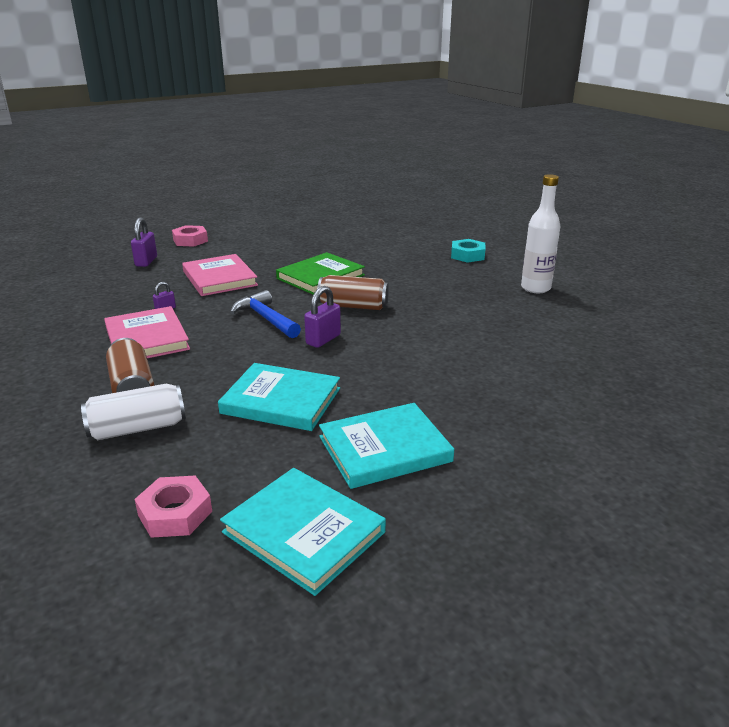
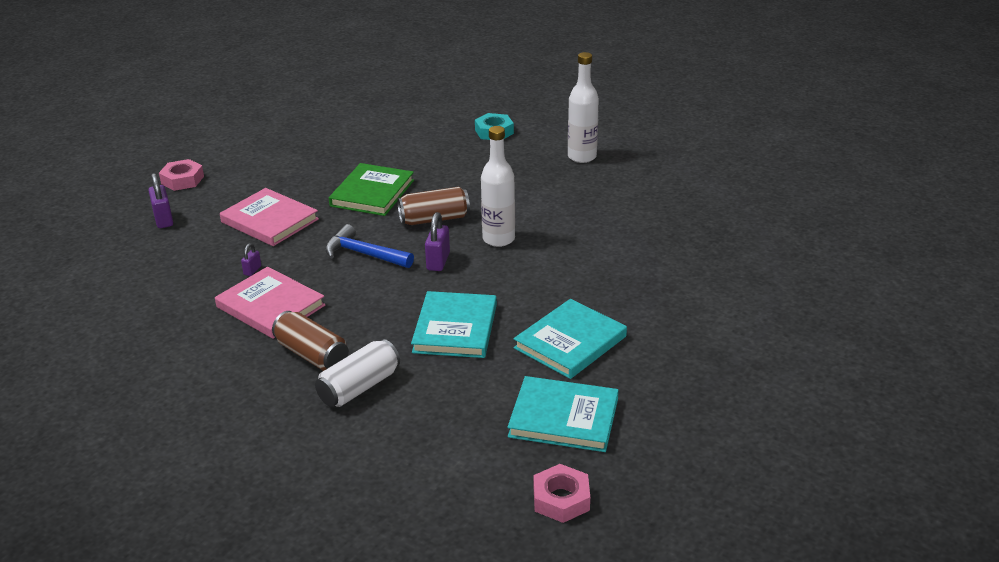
camera: 25 degrees left, 5 degrees up
(175, 513) = (460, 437): pink nut -> pink nut (561, 499)
(281, 401) = (455, 328): turquoise book -> turquoise book turned 75 degrees counterclockwise
(397, 335) = (498, 239): none -> white bottle

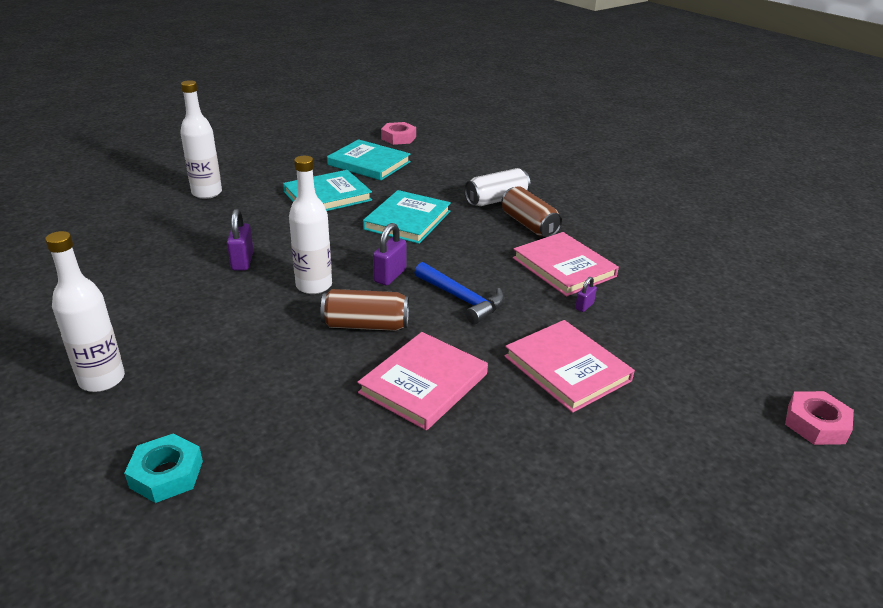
camera: 165 degrees left, 0 degrees up
(163, 220) = (714, 404): purple padlock -> purple padlock (242, 261)
(182, 180) = (714, 486): pink nut -> pink nut (816, 424)
(372, 193) = (424, 383): green book -> pink book
(708, 314) = (207, 193): none -> white bottle

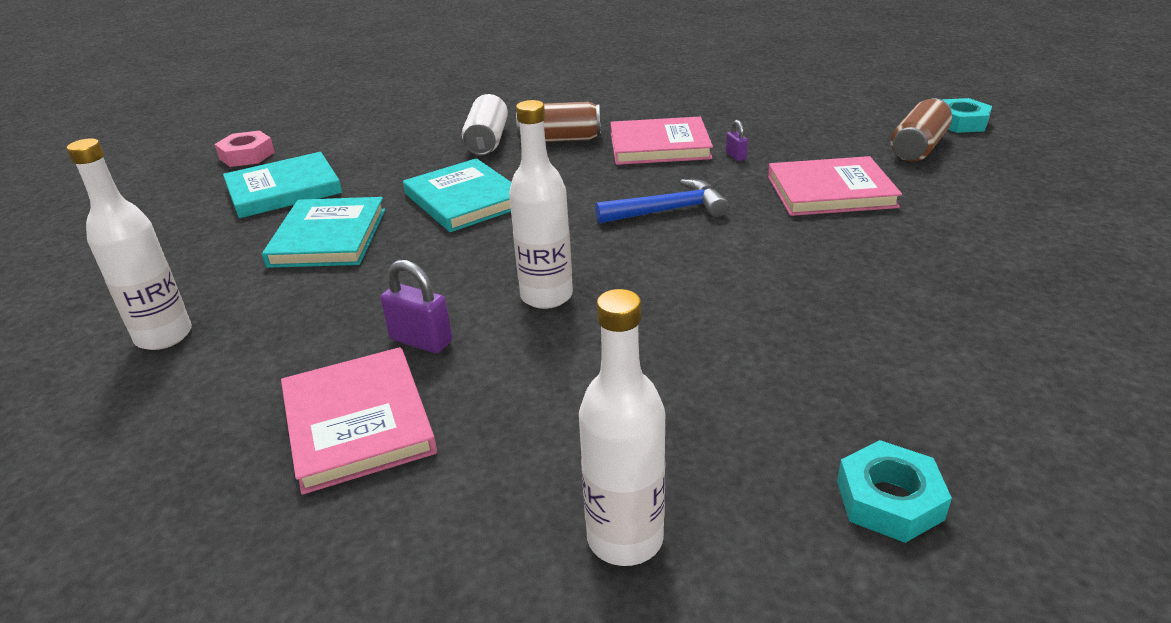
camera: 55 degrees left, 0 degrees up
(366, 325) = (668, 279): brown can -> brown can (918, 147)
(390, 276) = (577, 240): purple padlock -> none
(424, 383) = (807, 270): pink book -> pink book (358, 422)
(816, 424) = (960, 122): pink nut -> turquoise nut

